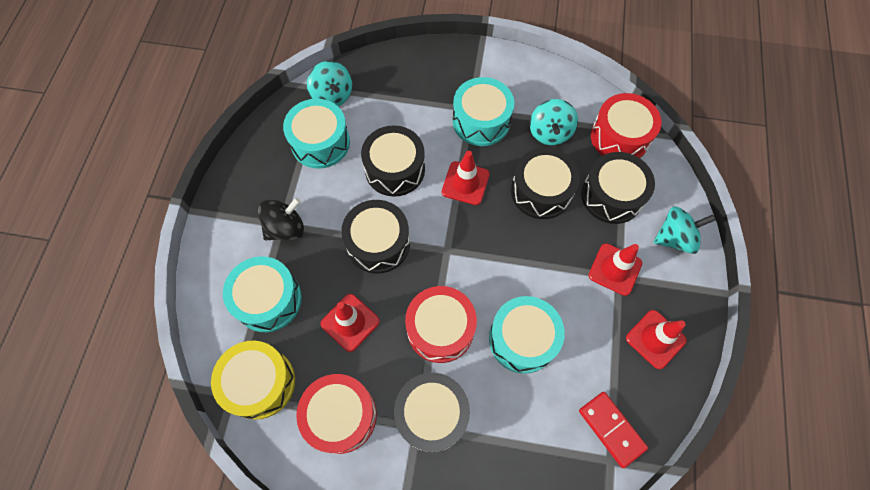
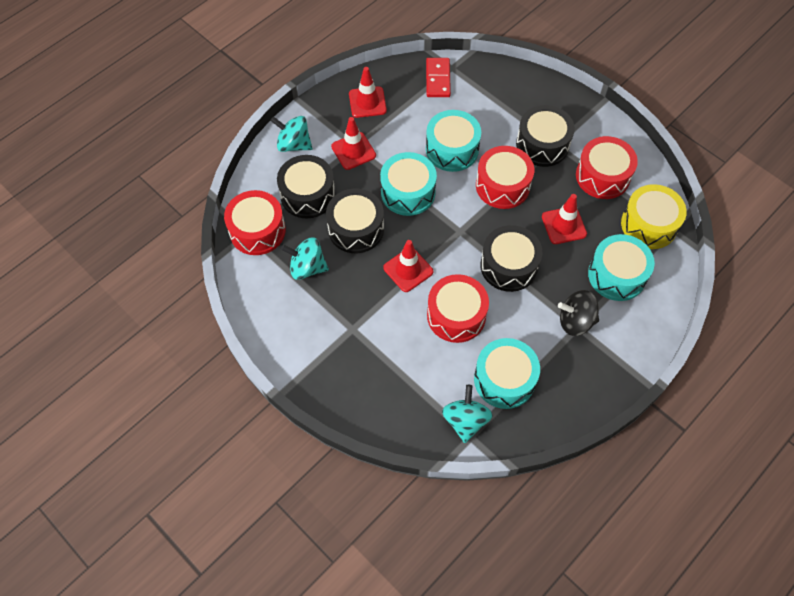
camera: 145 degrees left, 5 degrees down
(395, 169) = (456, 315): black drum -> red drum
(481, 121) = (353, 312): turquoise drum -> turquoise drum (408, 192)
(549, 133) = (307, 267): turquoise spinning top -> turquoise spinning top turned 120 degrees counterclockwise

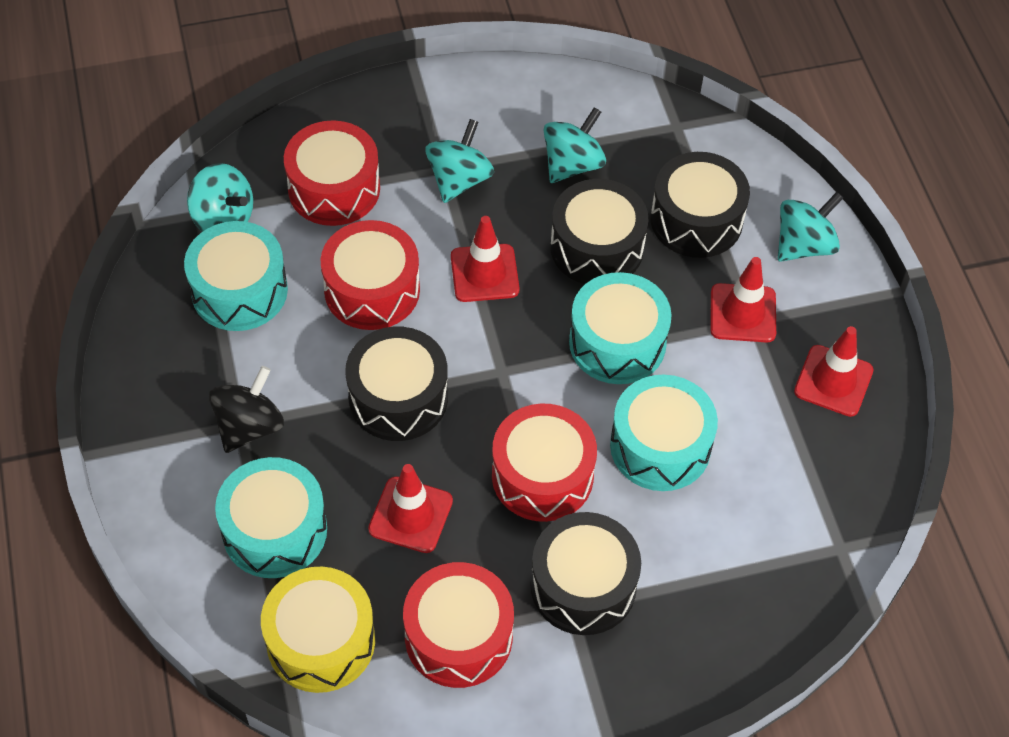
camera: 120 degrees right, 5 degrees down
(257, 231) = (672, 138): red drum -> red drum (334, 188)
(355, 316) = (459, 180): none -> turquoise spinning top
(438, 79) = (825, 511): red domino -> none

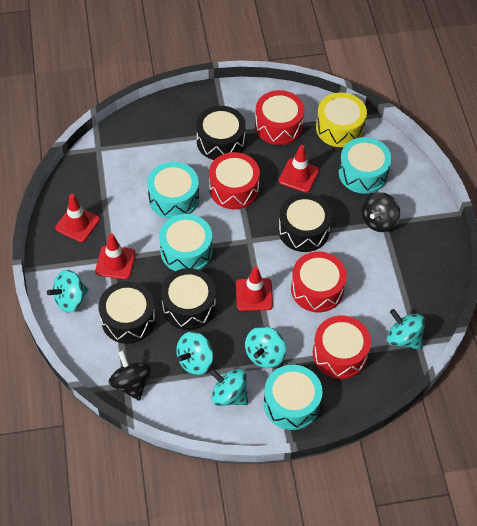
camera: 175 degrees left, 0 degrees up
(239, 291) = (390, 293): turquoise drum -> turquoise drum (291, 403)
(512, 120) = (229, 395): none -> turquoise spinning top
(669, 127) = (131, 383): none -> black spinning top

